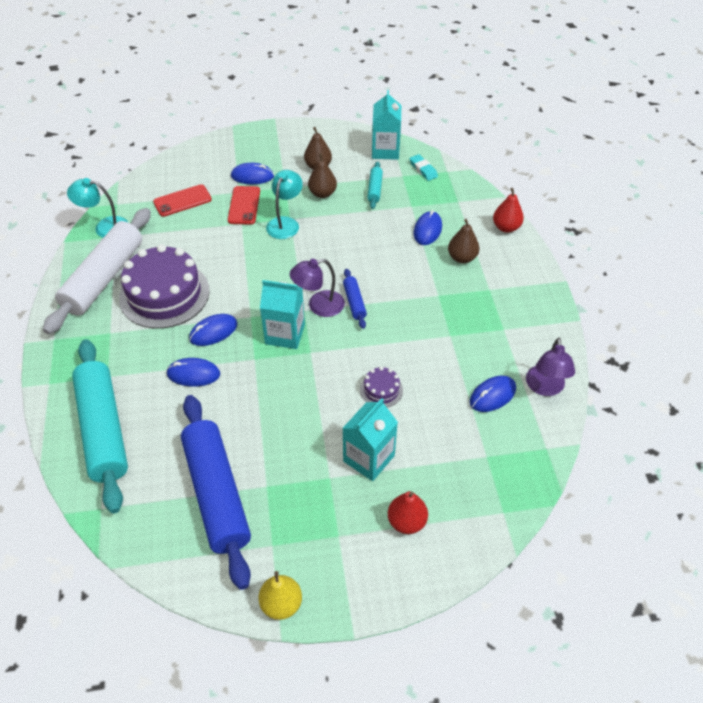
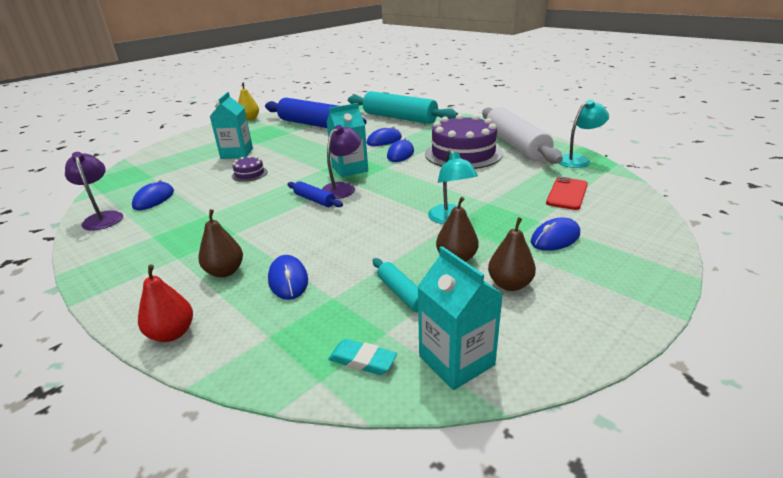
camera: 145 degrees right, 20 degrees down
(244, 205) = (511, 214): red phone -> none
(406, 522) = (198, 147): red pear -> none

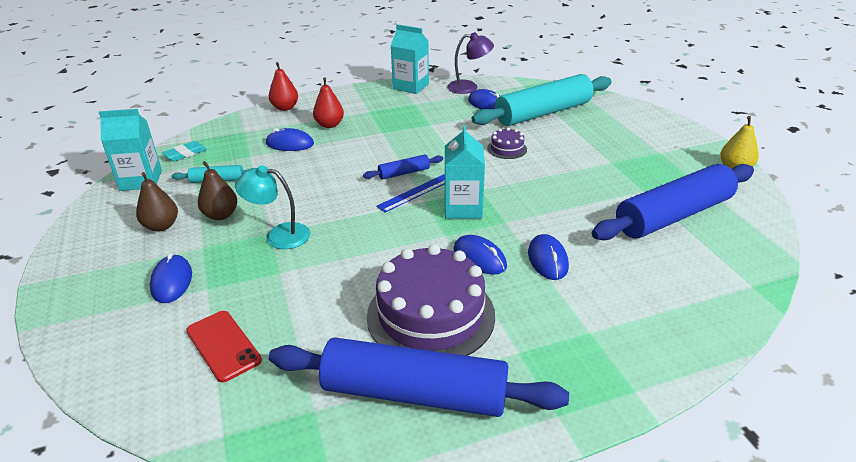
camera: 115 degrees right, 5 degrees up
(225, 272) = (329, 125): brown pear -> red pear
(237, 153) = (580, 147): turquoise carton -> turquoise carton (411, 86)
(342, 188) = (415, 193): purple lamp -> blue ruler
(399, 118) = (664, 312): turquoise rolling pin -> turquoise rolling pin (543, 113)
(515, 145) = (414, 393): white rolling pin -> blue rolling pin
(578, 160) = (290, 433): turquoise lamp -> none

